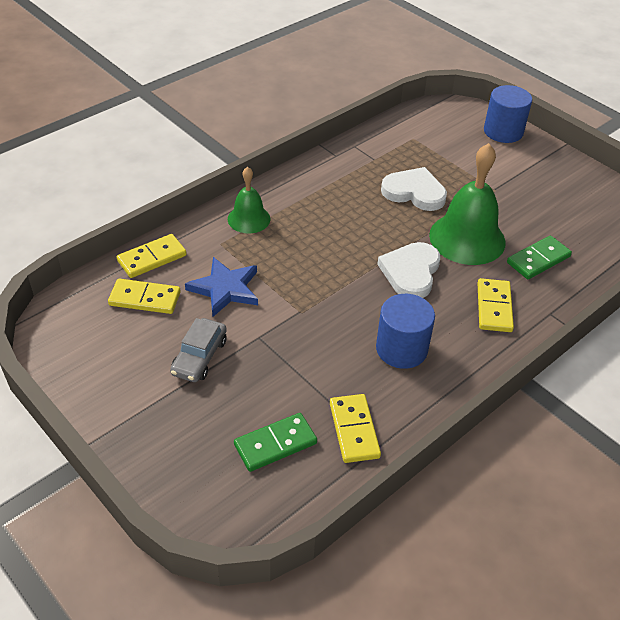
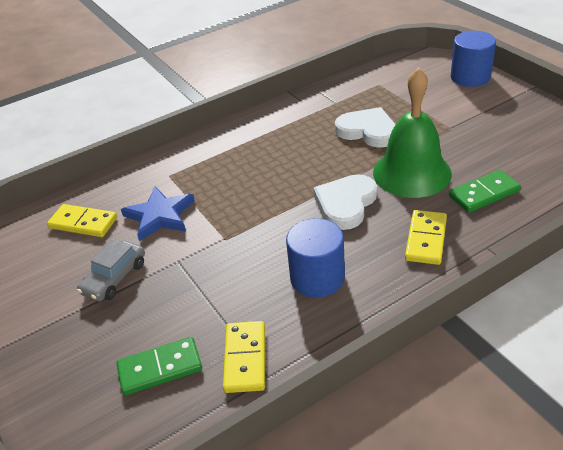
camera: 15 degrees right, 5 degrees down
(152, 258) = (102, 187): yellow domino -> none
(249, 219) = (202, 154): green bell -> none

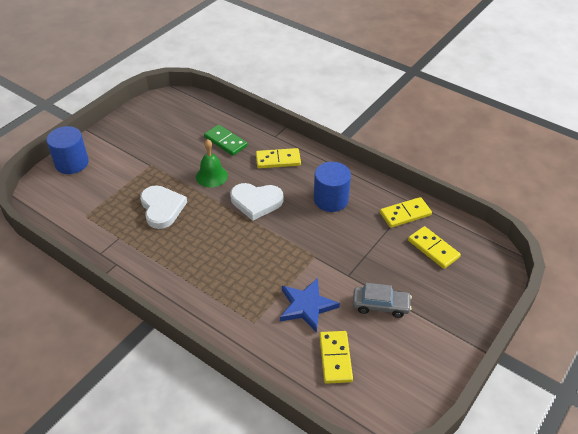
camera: 115 degrees left, 5 degrees up
(160, 368) = (433, 249): green domino -> yellow domino
(368, 131) = (162, 208): white heart -> white heart turned 150 degrees clockwise
(412, 173) = (211, 176): green bell -> green bell, size x0.57

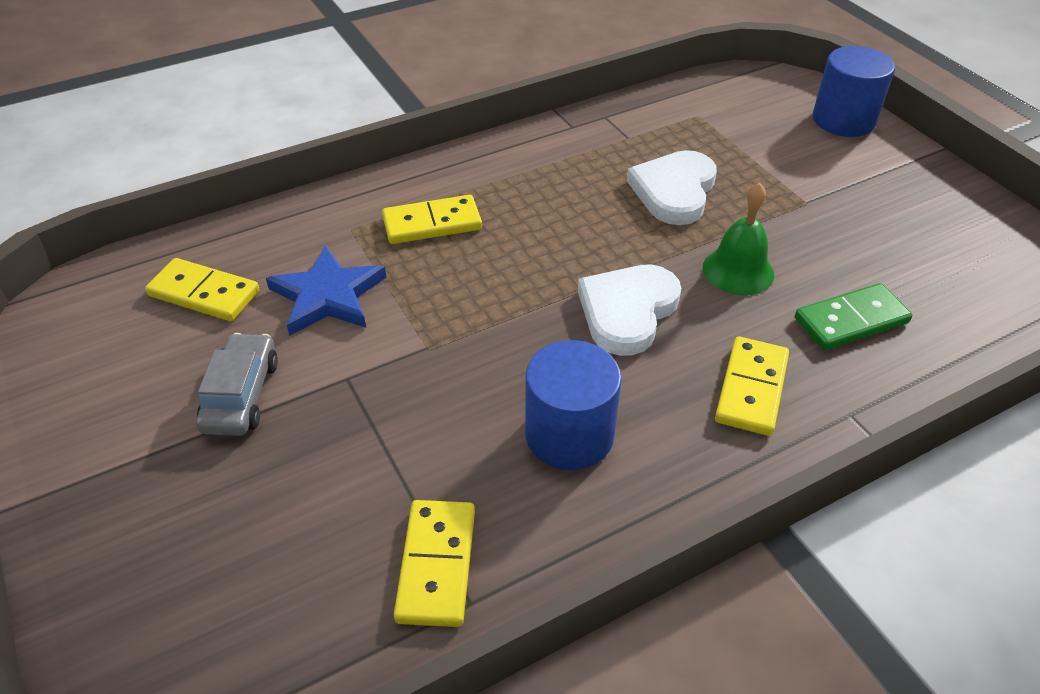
camera: 115 degrees right, 0 degrees up
(162, 208) = (674, 191): white heart -> white heart turned 105 degrees clockwise
(380, 305) = (241, 395): grey car -> grey car turned 150 degrees clockwise
(433, 249) = (295, 565): yellow domino -> yellow domino (432, 223)

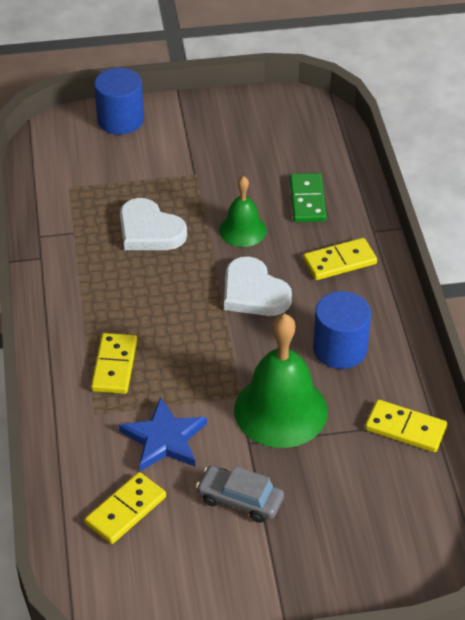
camera: 70 degrees left, 0 degrees up
(417, 396) = (280, 410): none -> green bell
(751, 389) = (339, 261): yellow domino -> yellow domino turned 60 degrees counterclockwise

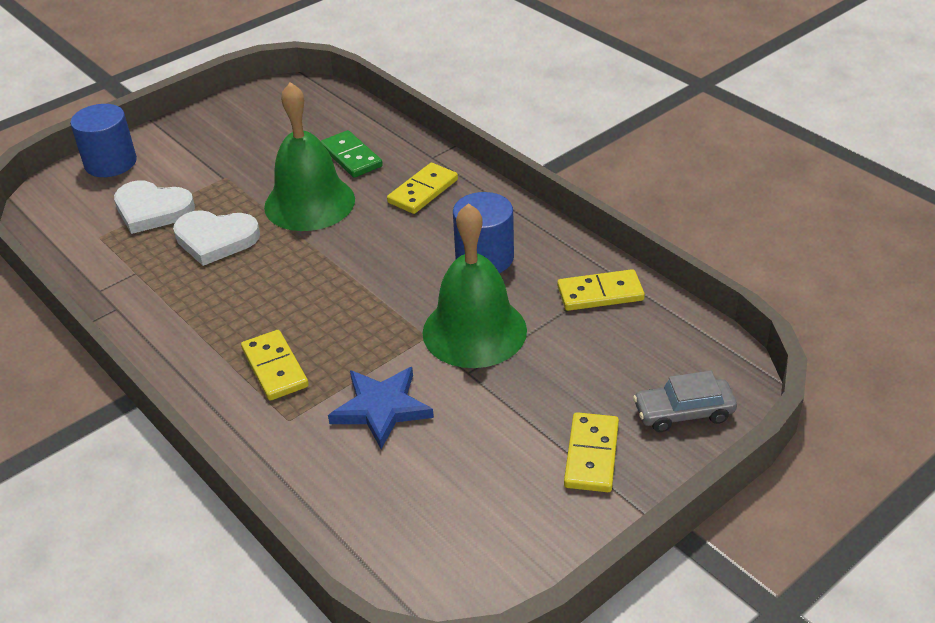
camera: 30 degrees left, 5 degrees down
(126, 510) = (396, 492): yellow domino -> yellow domino (592, 455)
(240, 499) = (503, 425): grey car -> grey car (683, 412)
(242, 230) = (309, 203): green bell -> green bell, size x1.75
(253, 292) = (363, 247): white heart -> white heart (152, 210)

